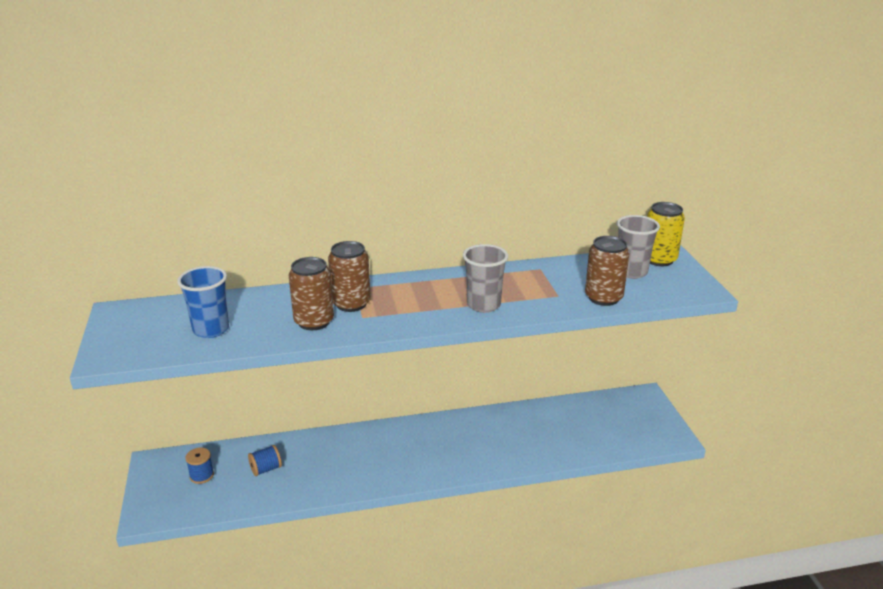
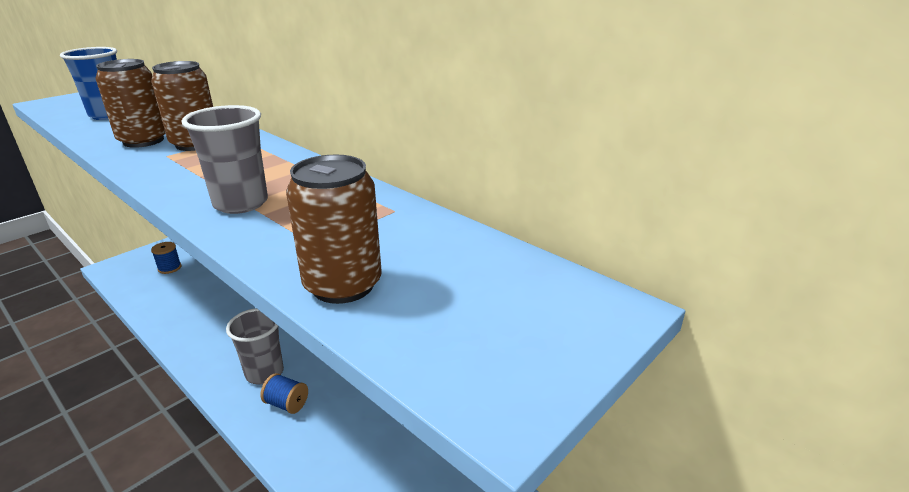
camera: 55 degrees right, 0 degrees up
(266, 469) = (192, 292): blue spool -> blue spool (286, 404)
(631, 272) = (478, 286): grey cup -> grey cup (264, 373)
(659, 259) = (571, 302): yellow can -> none

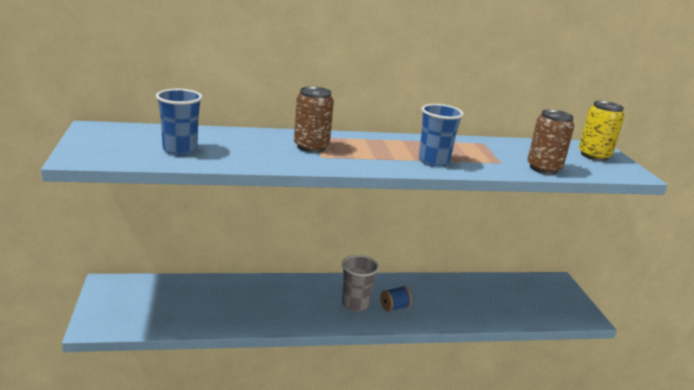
camera: 55 degrees left, 5 degrees down
(143, 141) = (276, 155): brown can -> none
(169, 268) = (149, 299): blue spool -> none
(241, 203) = (433, 161): grey cup -> blue cup
(532, 318) = (594, 155): none -> yellow can

